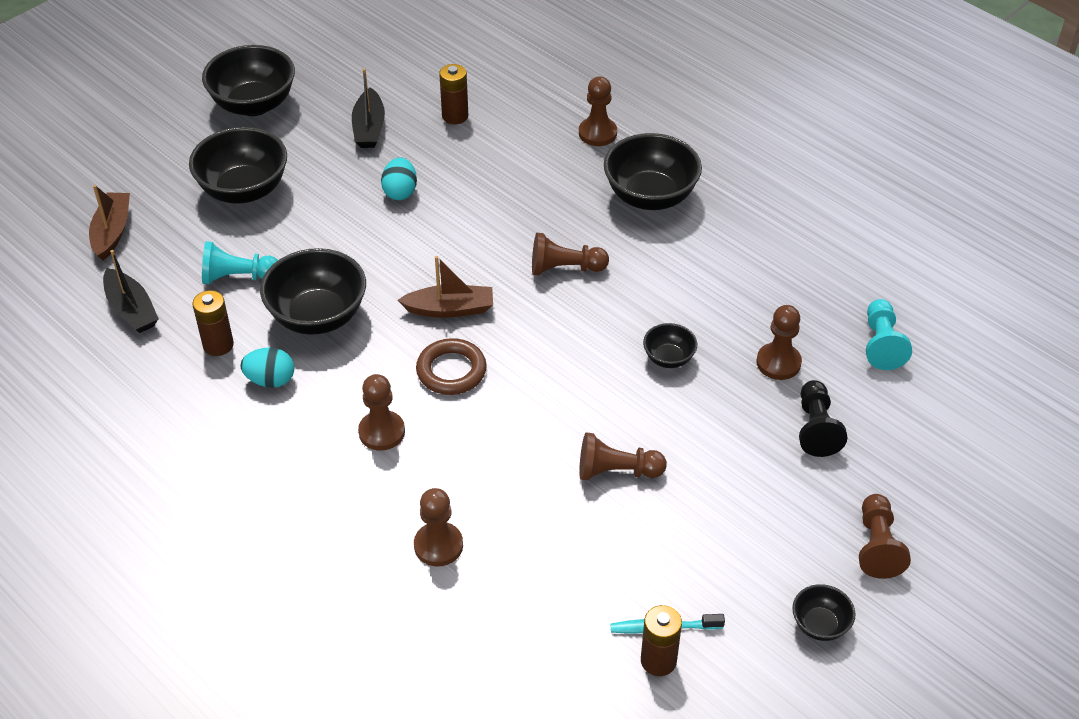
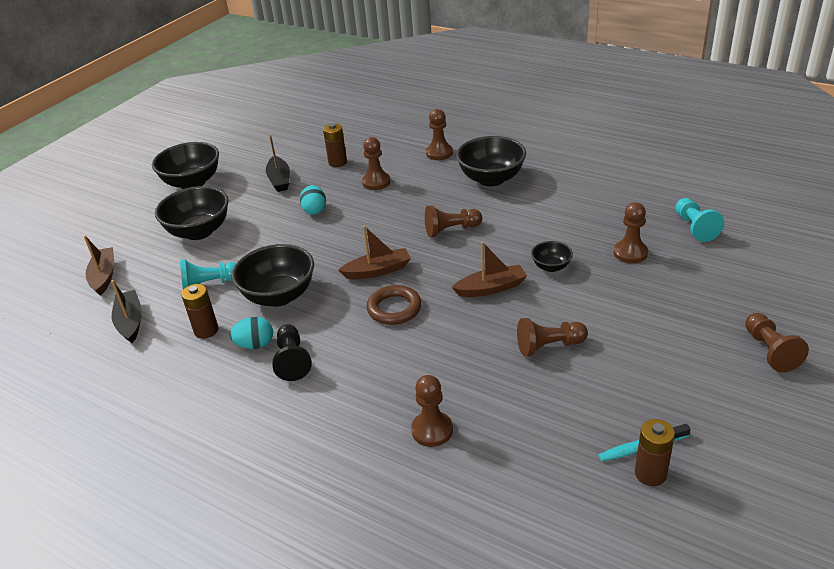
camera: 10 degrees left, 10 degrees down
(131, 309) = (130, 322): black boat -> black boat turned 150 degrees counterclockwise
(382, 432) = (355, 360): brown pawn -> brown pawn (376, 182)
(580, 371) = (491, 288): none -> brown boat
(816, 428) = (680, 286): black pawn -> black pawn (292, 361)
(820, 625) = (761, 415): black bowl -> none

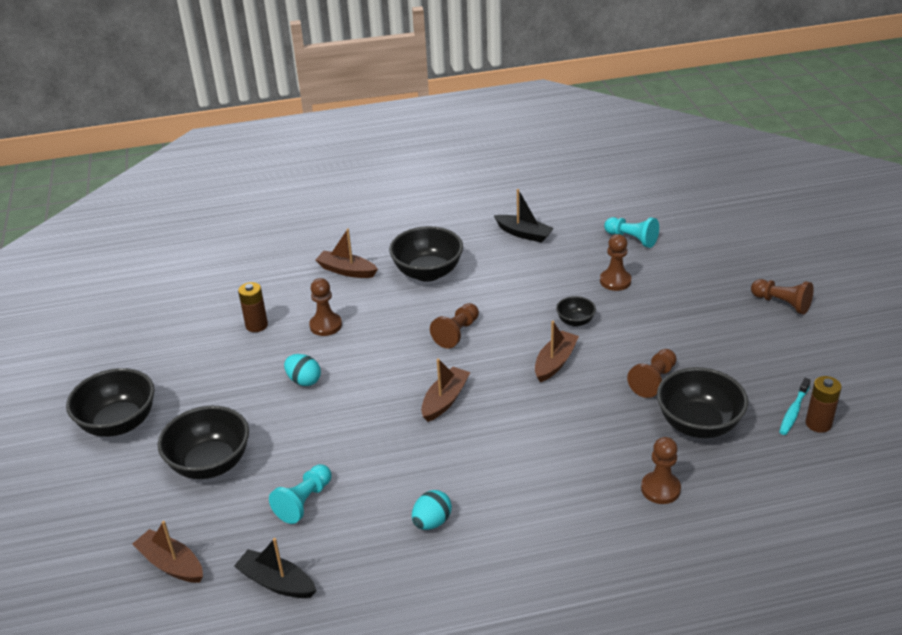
camera: 45 degrees left, 0 degrees up
(206, 330) = (367, 540): brown battery -> none
(279, 180) = (219, 371): black boat -> black boat (524, 234)
(279, 296) = (389, 471): black bowl -> black bowl (698, 424)
(292, 361) = (483, 512): black pawn -> none
(394, 308) = (504, 422): brown ring -> none
(439, 153) = (346, 271): brown pawn -> brown boat

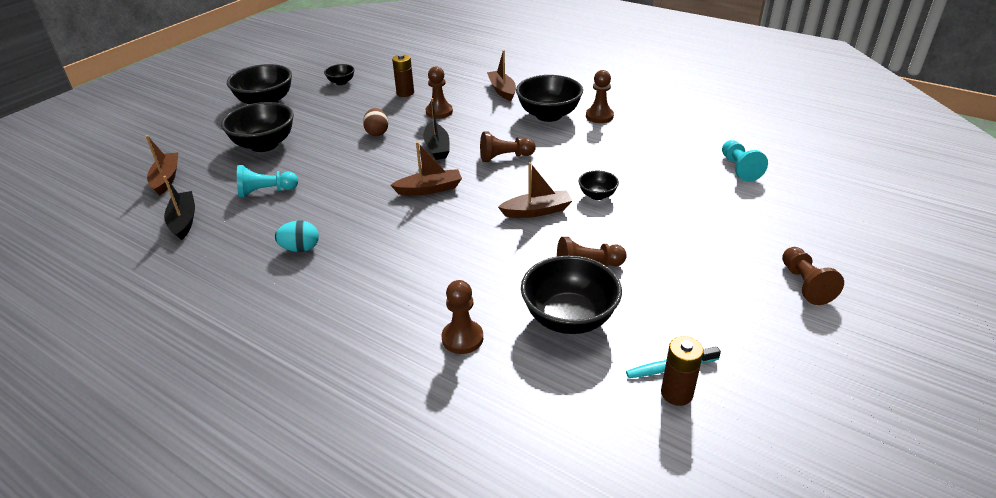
camera: 45 degrees right, 0 degrees up
(164, 353) = (341, 82): none -> black bowl
(304, 381) = (377, 133): turquoise egg -> brown egg
(524, 234) = (656, 125): black boat -> black boat (437, 147)
(615, 281) = (675, 187): brown pawn -> brown pawn (599, 116)

